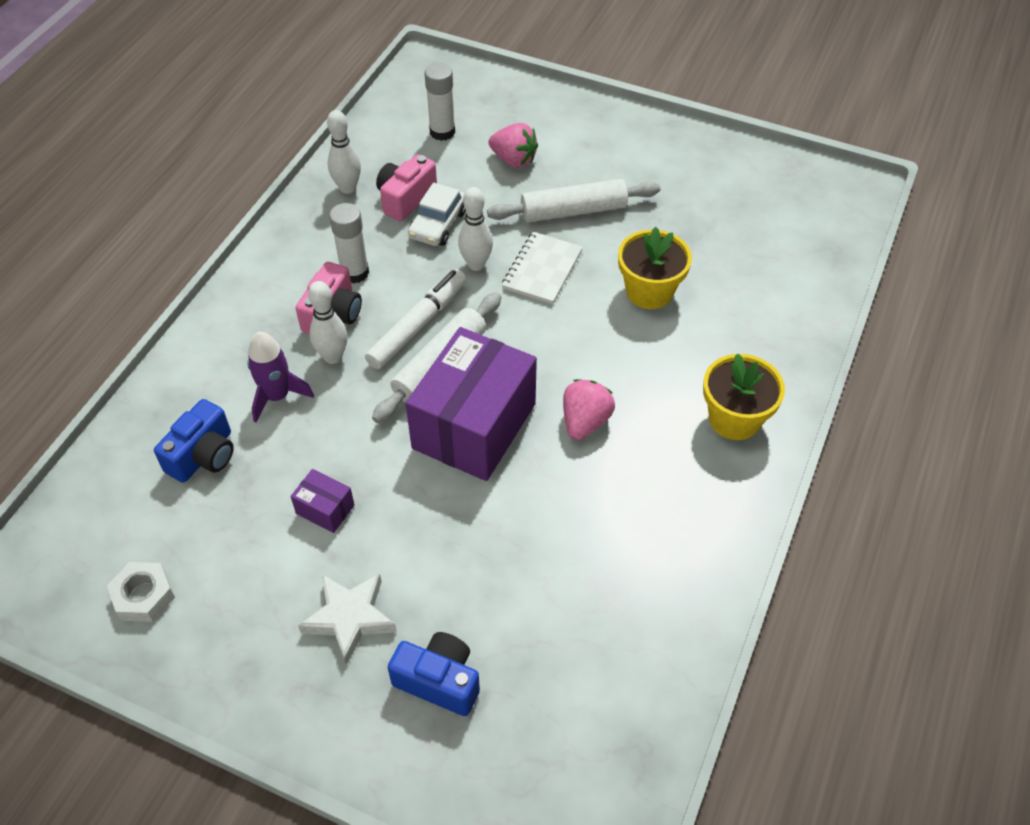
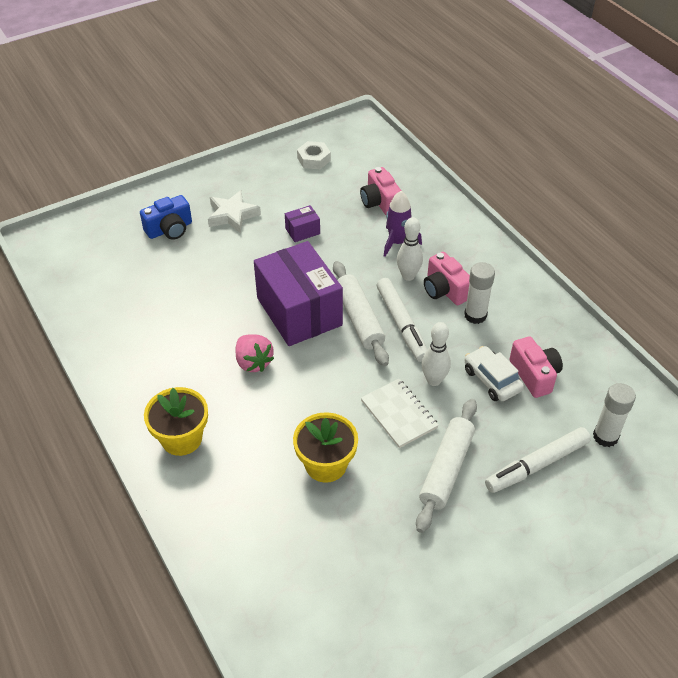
camera: 125 degrees right, 5 degrees down
(203, 455) = (380, 202): blue camera -> pink camera
(347, 188) = (570, 349): white bowling pin -> none
(513, 160) = (537, 465): pink strawberry -> white marker

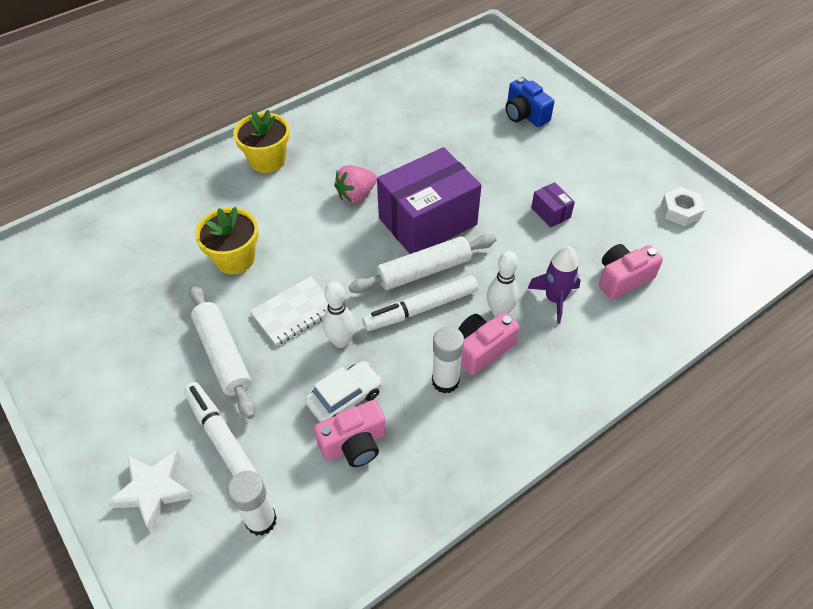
camera: 85 degrees right, 5 degrees up
(232, 215) = (559, 155): white star -> white star (154, 490)
(446, 469) = (223, 355): white rolling pin -> white rolling pin turned 45 degrees clockwise

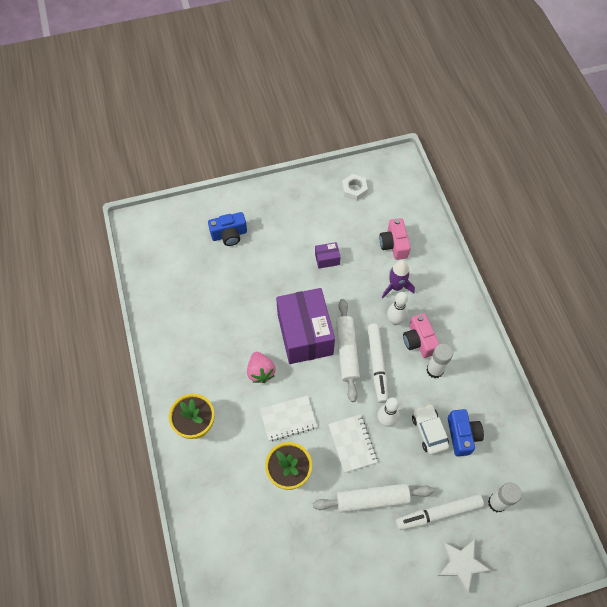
camera: 70 degrees left, 10 degrees up
(304, 238) = (288, 419): none -> white notebook
(354, 444) = (462, 435): pink camera -> blue camera

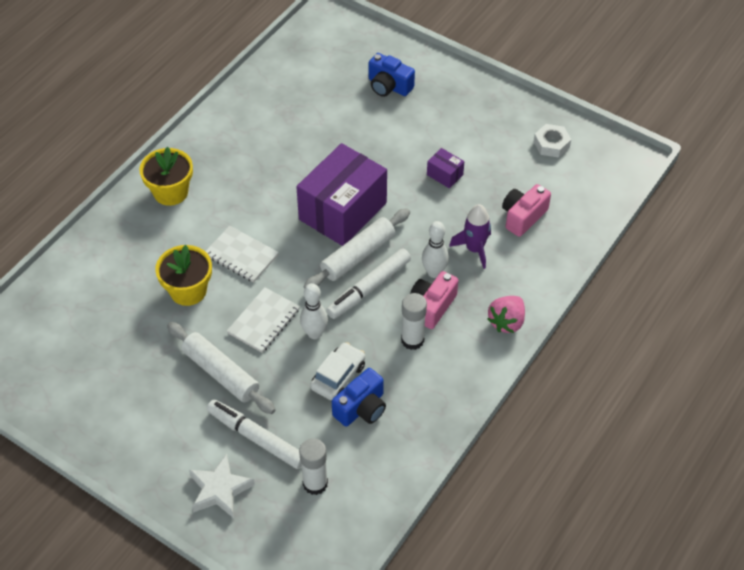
camera: 50 degrees right, 10 degrees down
(260, 372) = (269, 204): pink strawberry -> pink strawberry (506, 322)

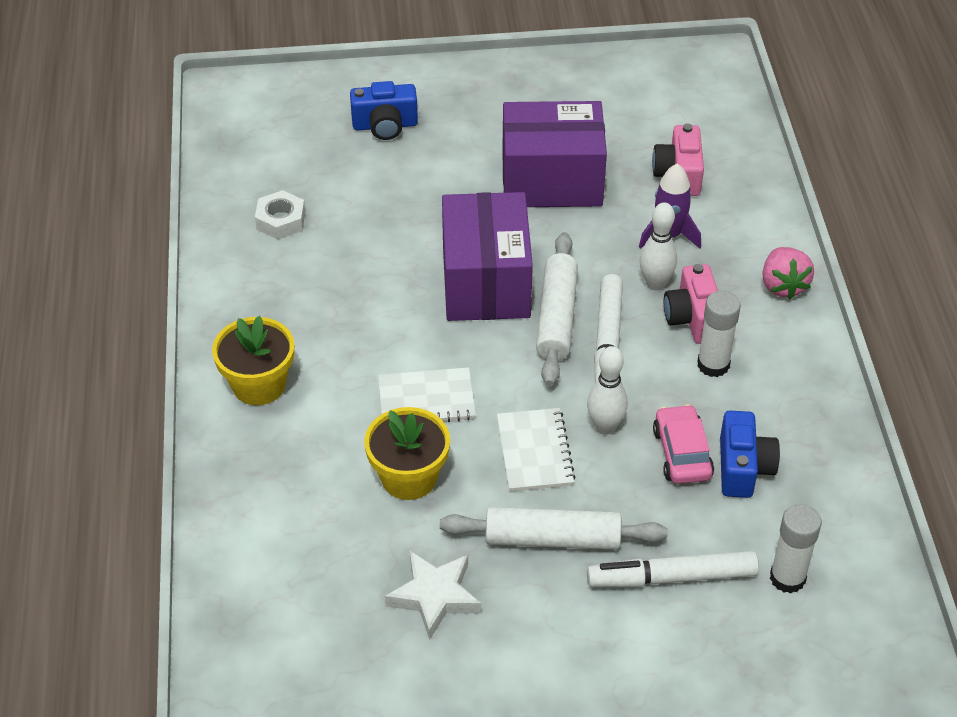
camera: 40 degrees left, 5 degrees down
(220, 490) = (697, 661): white star -> white star (435, 596)
(338, 376) = (682, 453): white car -> pink car
(445, 175) = (551, 180): purple box -> purple box, size x2.42
(551, 144) = (624, 88): white nut -> white nut (280, 220)

